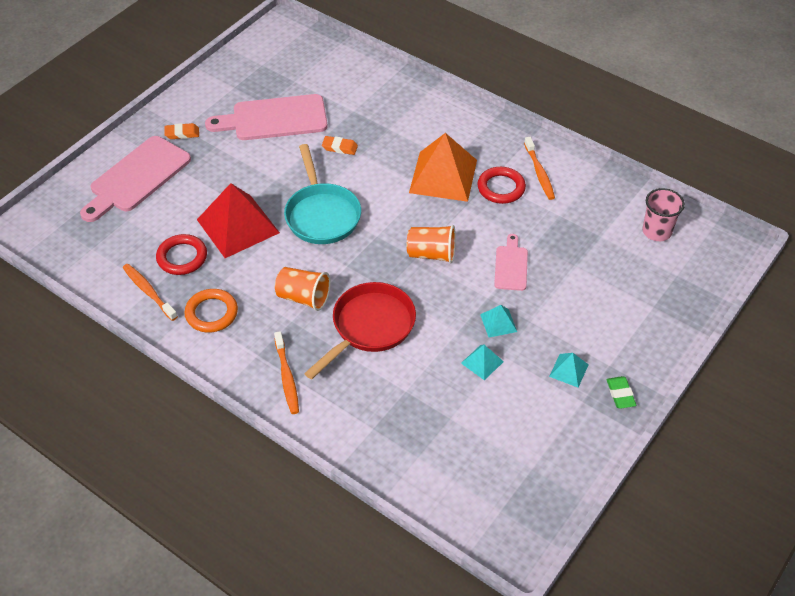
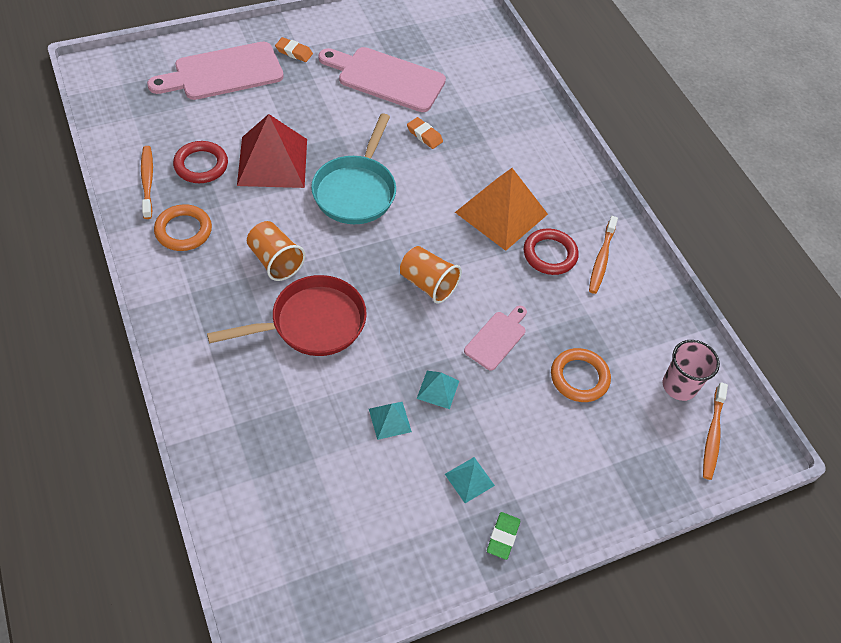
camera: 25 degrees right, 5 degrees up
(287, 377) = (198, 328): orange toothbrush -> orange toothbrush (712, 435)
(587, 262) = (579, 377): none -> orange ring

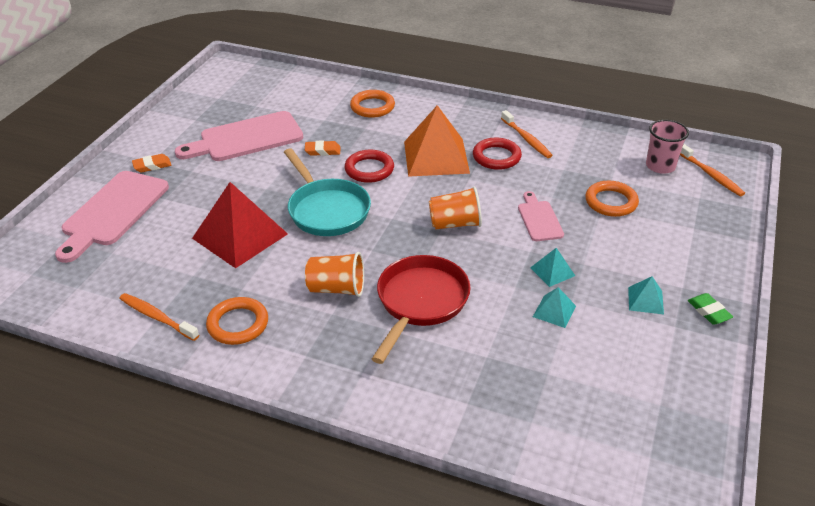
camera: 40 degrees left, 15 degrees down
(201, 165) = (186, 276): red ring -> red ring (369, 169)
(520, 124) = (372, 107): none -> orange ring

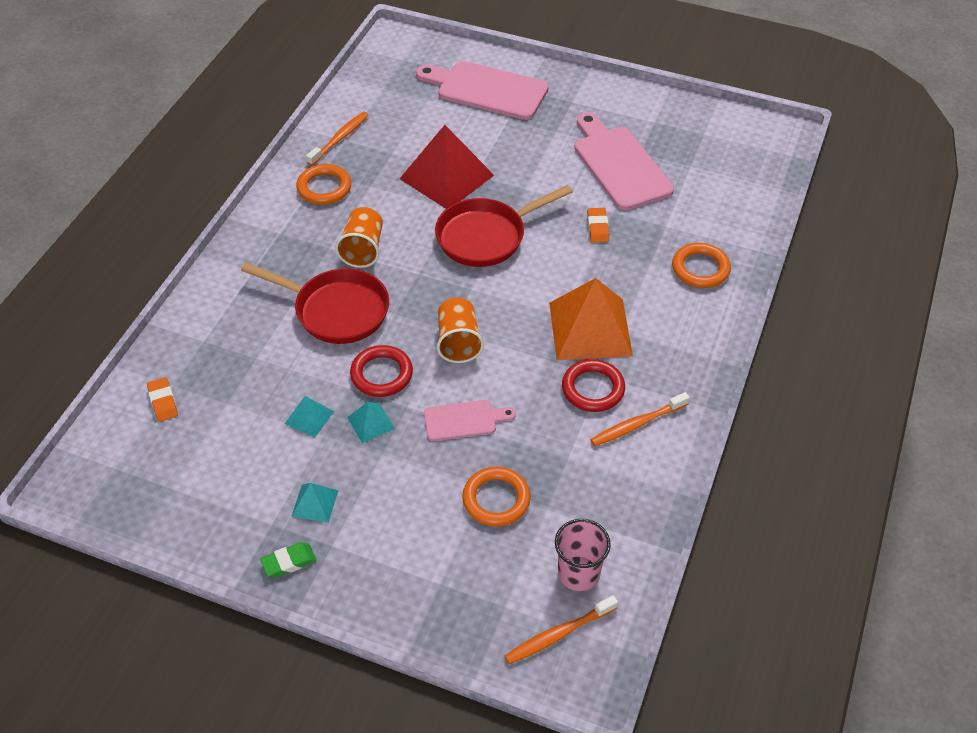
camera: 90 degrees right, 10 degrees up
(152, 166) = (563, 103): orange eraser -> orange eraser (163, 402)
(326, 210) = (486, 236): turquoise pan -> red pan
(369, 169) = (561, 268): red ring -> red ring (381, 374)

